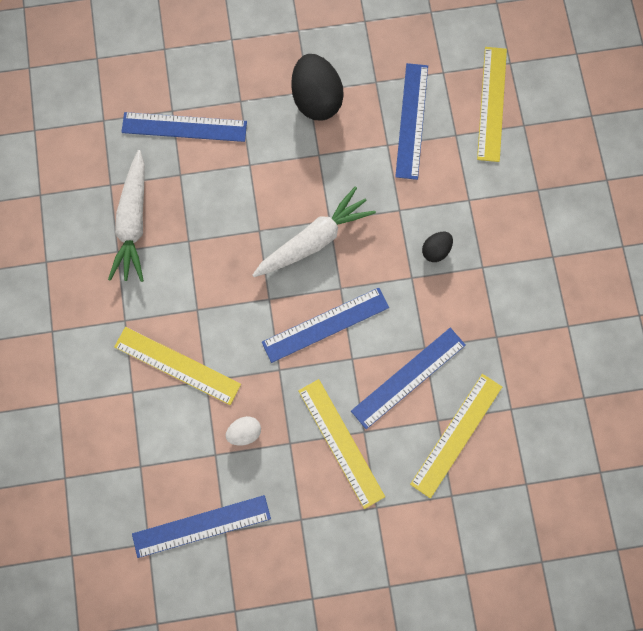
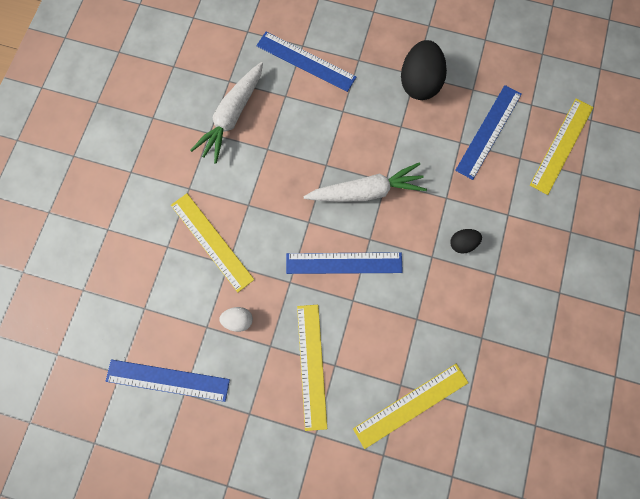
camera: 25 degrees right, 0 degrees up
(408, 377) = (392, 337): blue ruler -> none

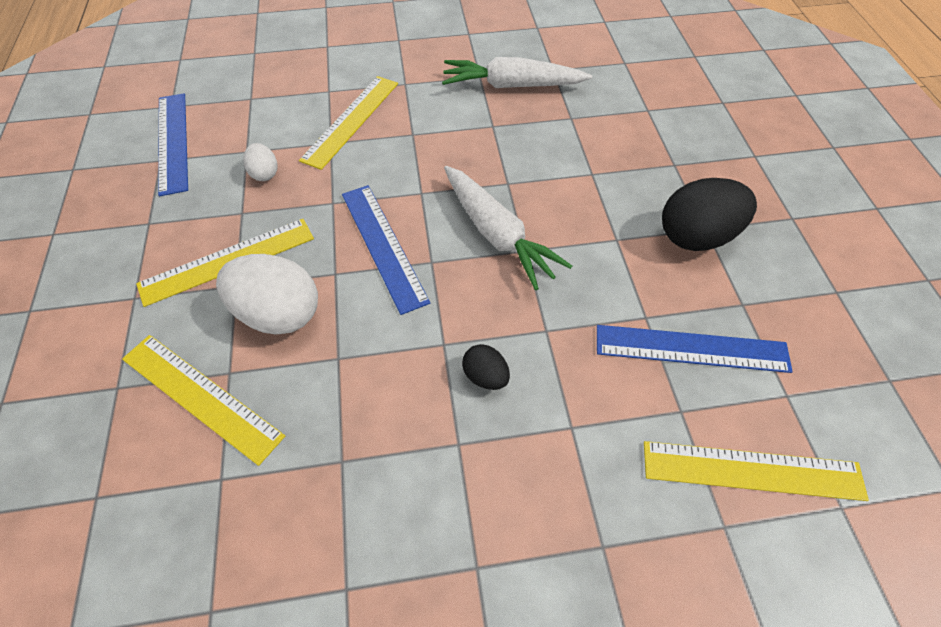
camera: 65 degrees right, 20 degrees down
(306, 61) = (629, 119): blue ruler -> none
(370, 344) = (278, 314): none -> white egg

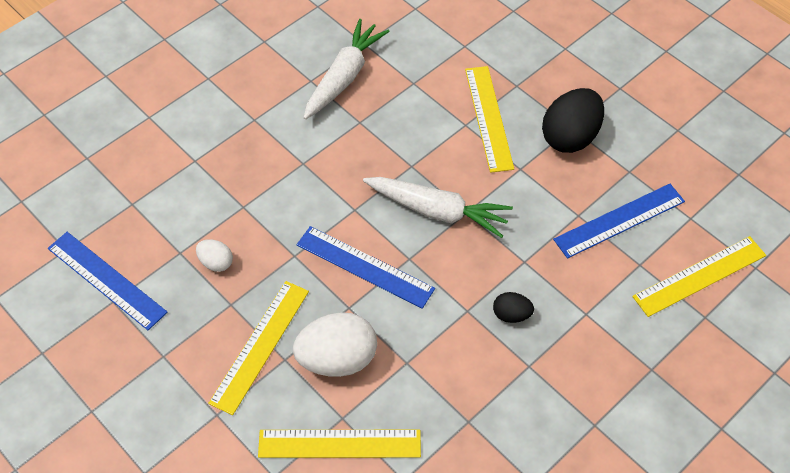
camera: 35 degrees left, 0 degrees up
(351, 120) = (242, 178): yellow ruler -> yellow ruler (489, 118)
(511, 86) = (344, 76): white carrot -> white carrot turned 150 degrees clockwise

